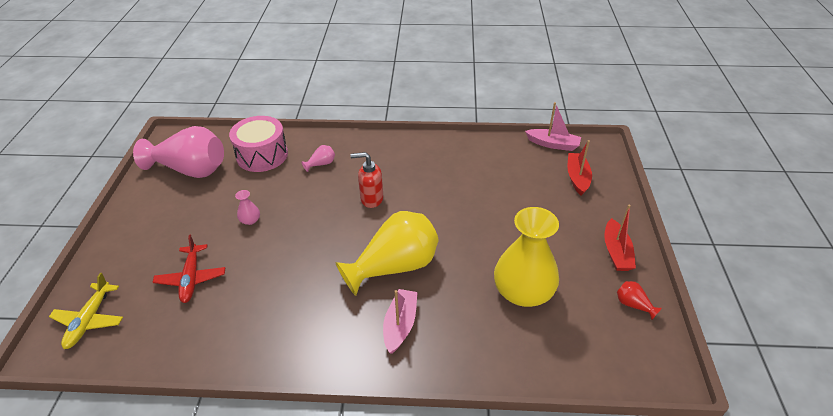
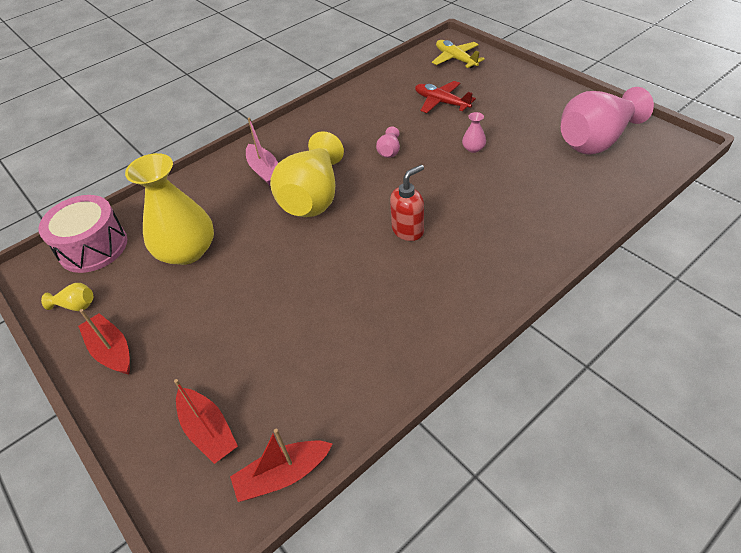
camera: 140 degrees right, 5 degrees up
(262, 155) = (573, 192): pink drum -> pink drum (93, 247)
(321, 164) = (507, 225): pink vase -> pink vase (389, 151)
(553, 144) = (283, 475): pink boat -> red boat
(633, 305) = (76, 305): red vase -> yellow vase

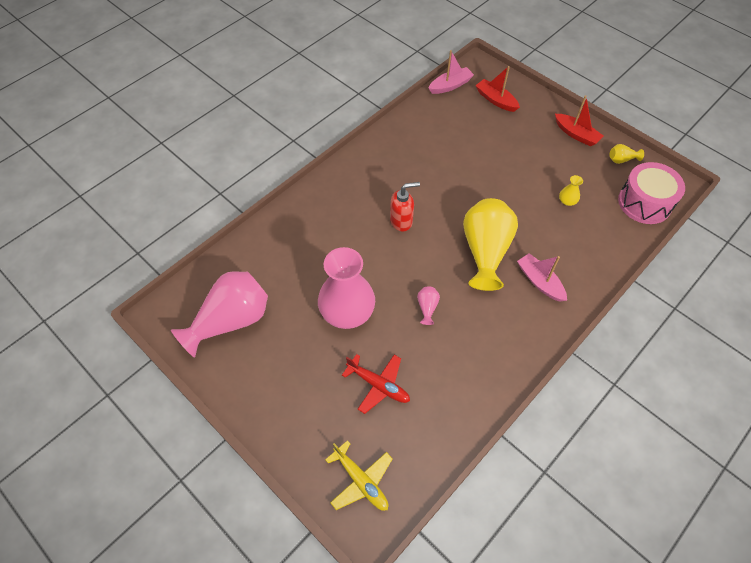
camera: 170 degrees right, 10 degrees up
(187, 251) = (567, 201): yellow vase -> yellow vase, size x0.40
(283, 475) = (450, 85): red boat -> pink boat
(408, 230) = (401, 221): red soap dispenser -> red soap dispenser turned 150 degrees counterclockwise
(473, 148) = (347, 311): pink vase -> pink vase, size x2.49

